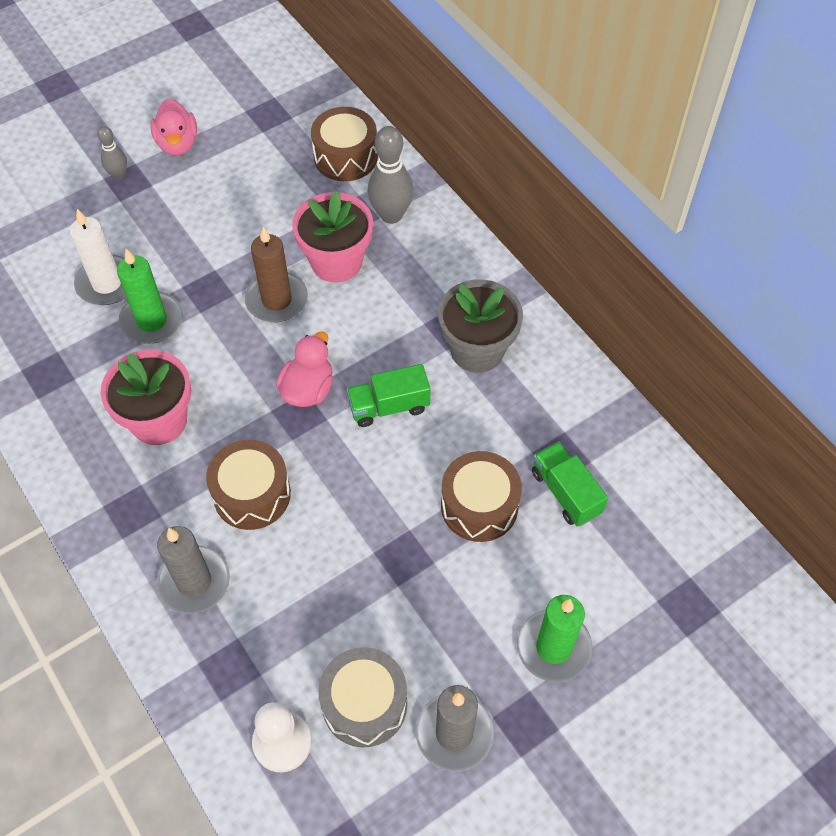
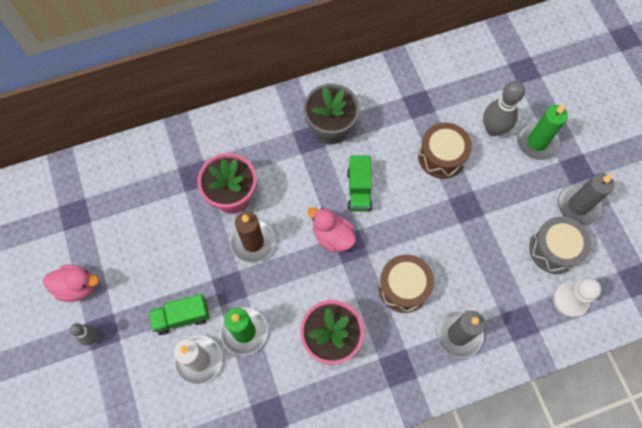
camera: 75 degrees left, 10 degrees up
(345, 157) = (139, 169): brown drum -> none
(391, 215) = (204, 152): grey bowling pin -> grey bowling pin (493, 129)
(566, 492) = (443, 108): green truck -> green truck (182, 317)

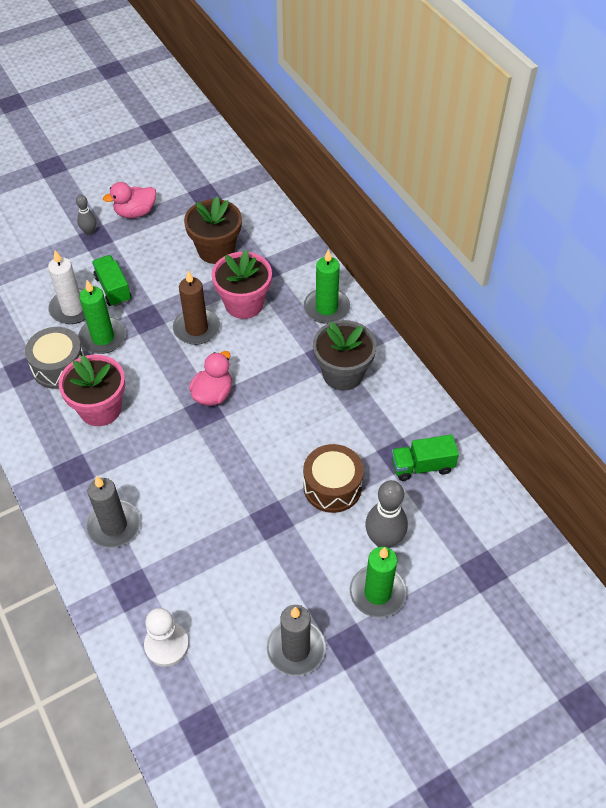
camera: 80 degrees right, 15 degrees down
(78, 286) = (135, 212): pink duck -> pink duck turned 75 degrees clockwise
(156, 212) = (216, 250): none -> brown flower pot
(254, 128) = (326, 308): none -> green candle
(359, 190) = (272, 410): green truck -> green truck (422, 466)
(403, 287) = (163, 466): brown drum -> none
(554, 249) = (231, 622): grey drum -> grey drum (59, 367)

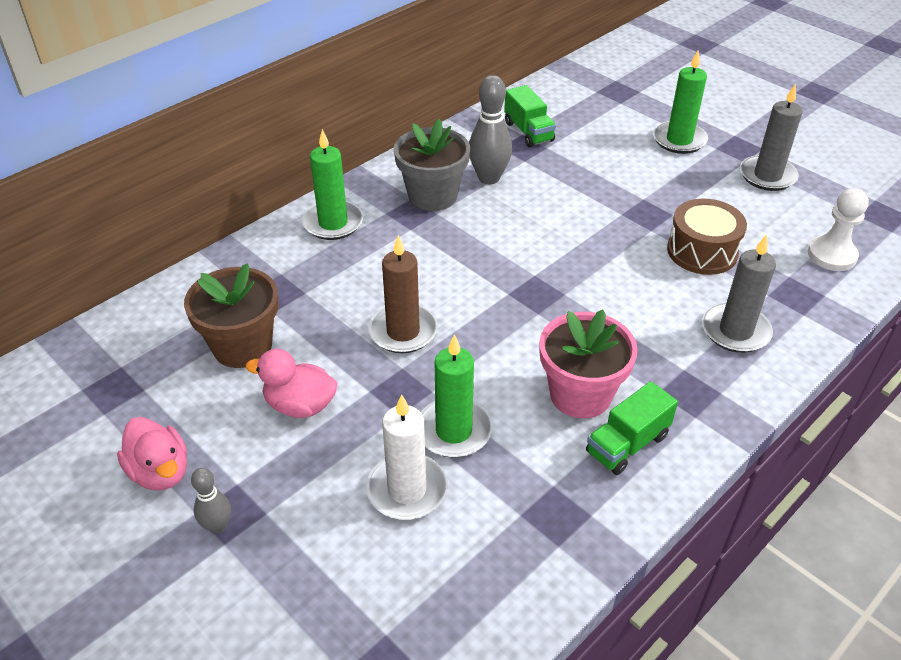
camera: 105 degrees left, 10 degrees down
(59, 367) = (529, 467): grey drum -> none
(113, 289) = (350, 448): green truck -> green truck (627, 444)
(213, 394) = (506, 291): pink duck -> pink duck (300, 405)
(244, 304) = (344, 295): pink flower pot -> none
(332, 486) = (584, 181): brown drum -> brown drum (702, 251)
(384, 540) = (623, 143): grey bowling pin -> grey bowling pin (489, 178)

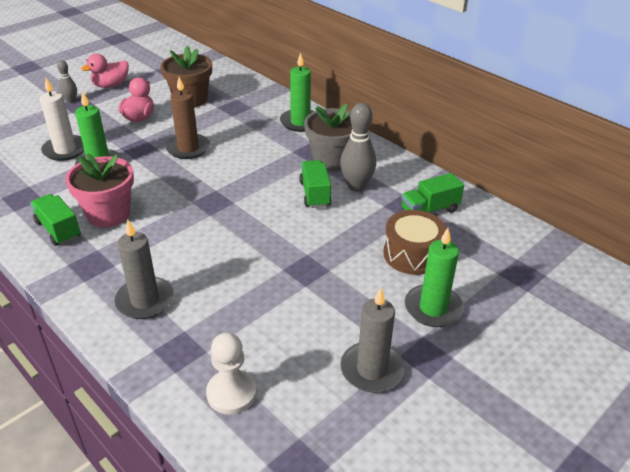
camera: 90 degrees right, 5 degrees down
(508, 209) = (315, 194): none -> green truck
(702, 251) = (249, 296): brown drum -> brown drum (412, 254)

